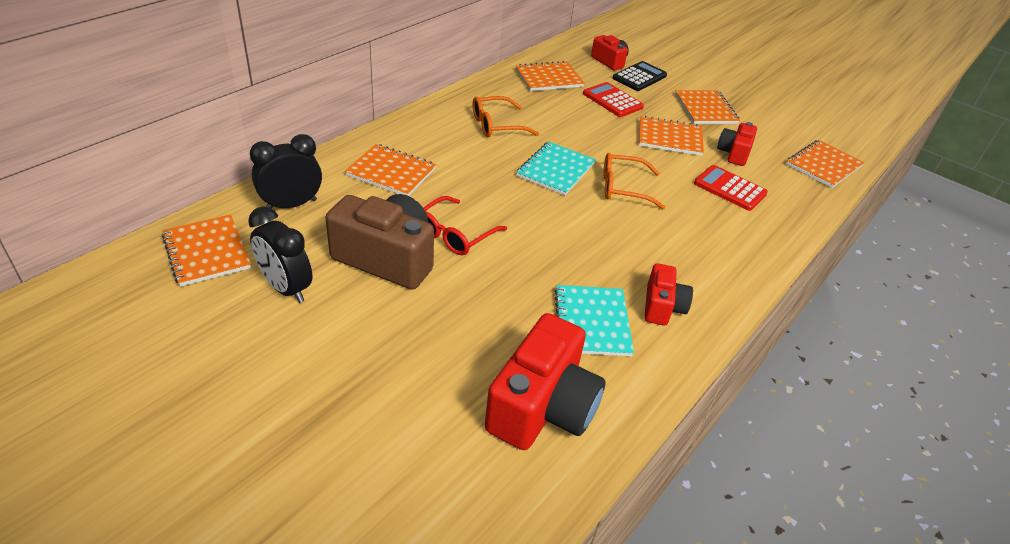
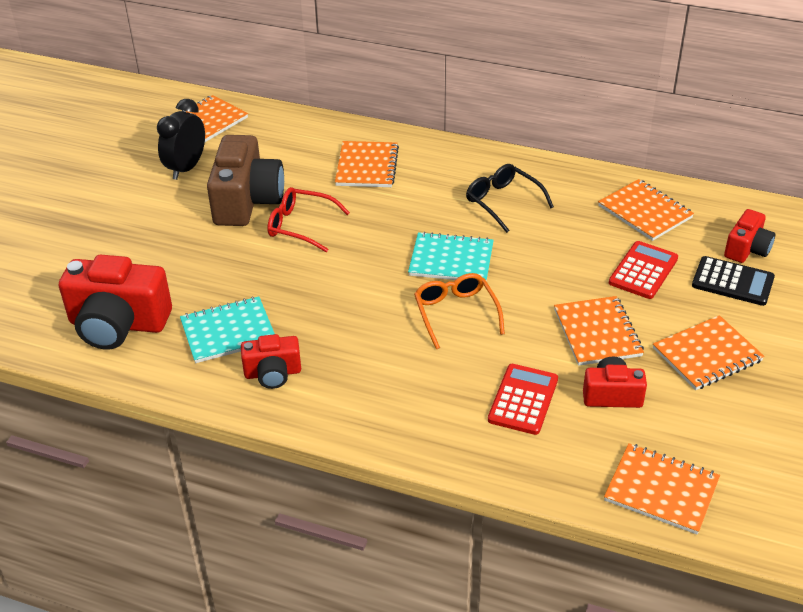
camera: 75 degrees right, 0 degrees up
(291, 205) = (284, 135): black clock -> none
(497, 125) = (503, 202): orange glasses -> black glasses

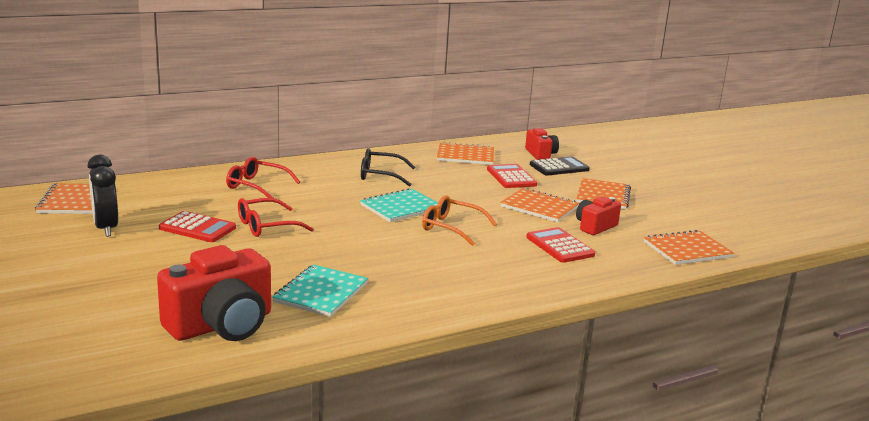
camera: 50 degrees left, 20 degrees down
(247, 201) = (197, 228): brown camera -> red calculator
(273, 373) = (396, 298): red camera -> none
(366, 166) = (257, 186): orange notebook -> red glasses

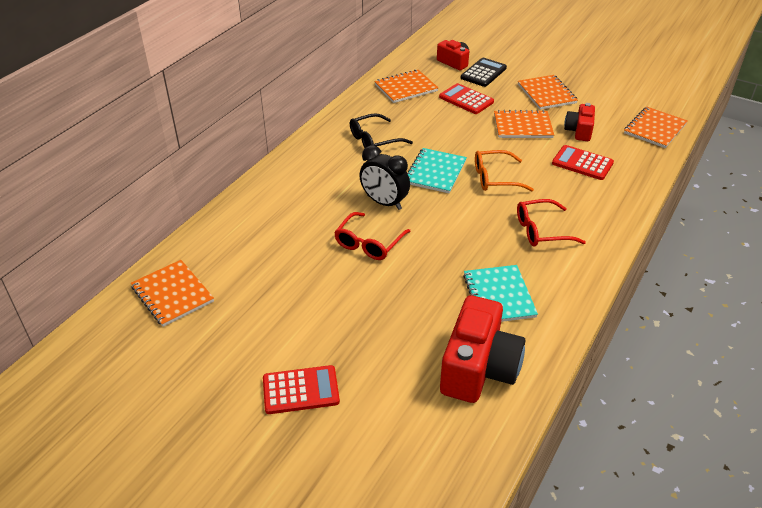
camera: 30 degrees left, 20 degrees up
(106, 228) = (248, 312): black clock -> black clock (384, 203)
(197, 228) = (320, 273): red calculator -> red calculator (300, 390)
(257, 186) = (299, 199): red glasses -> red glasses (542, 230)

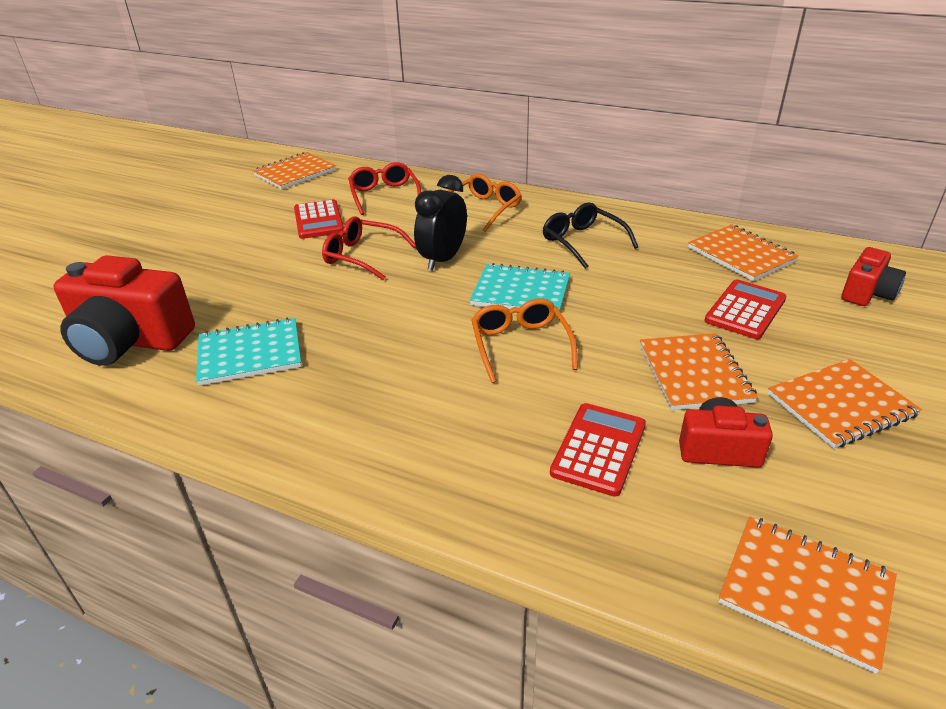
camera: 85 degrees right, 5 degrees down
(300, 390) = (151, 241): red calculator -> red calculator (319, 220)
(307, 178) = (483, 209): none -> orange glasses
(483, 73) = (857, 325): black calculator -> none
(542, 230) = (389, 394): red glasses -> red glasses (384, 195)

